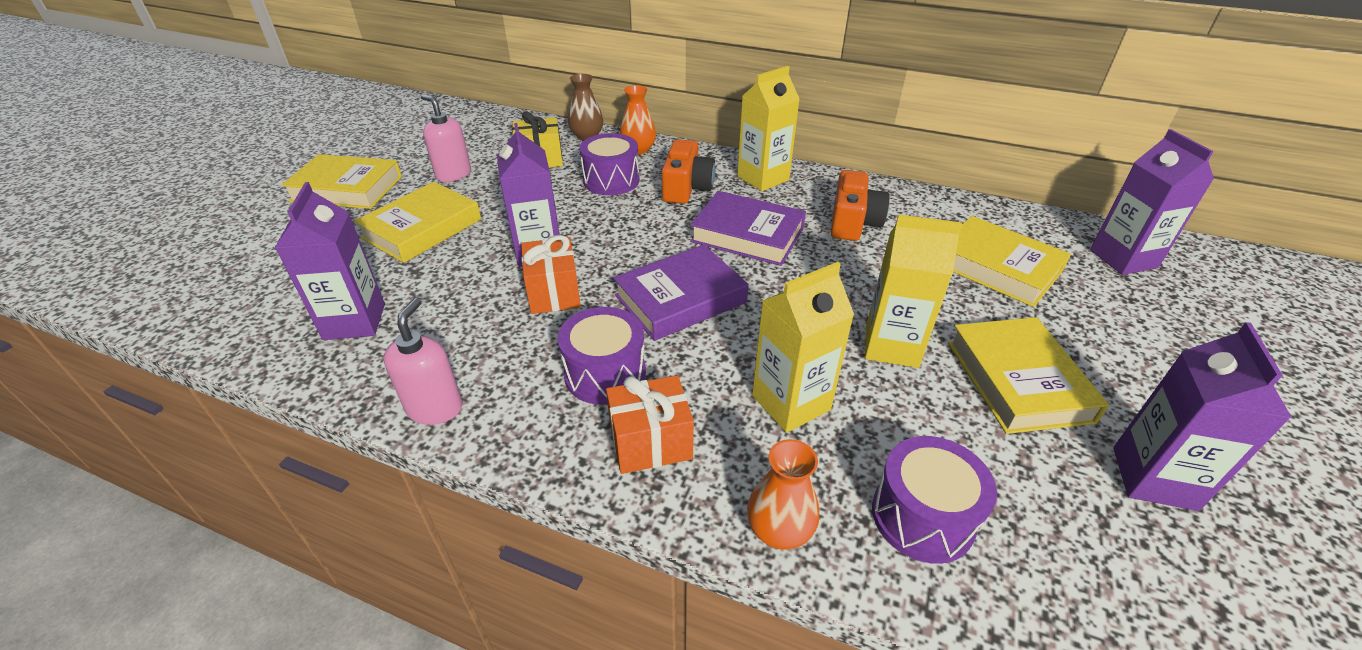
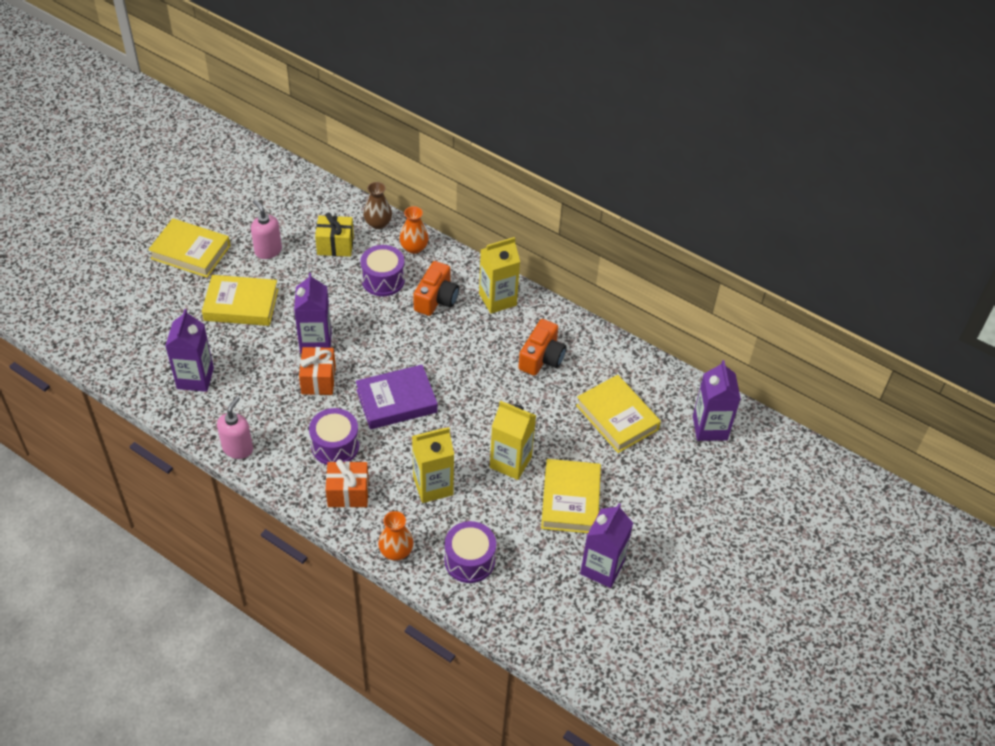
camera: 10 degrees right, 10 degrees up
(422, 229) = (241, 305): yellow book -> yellow book turned 45 degrees clockwise
(747, 235) = (462, 355): purple book -> none

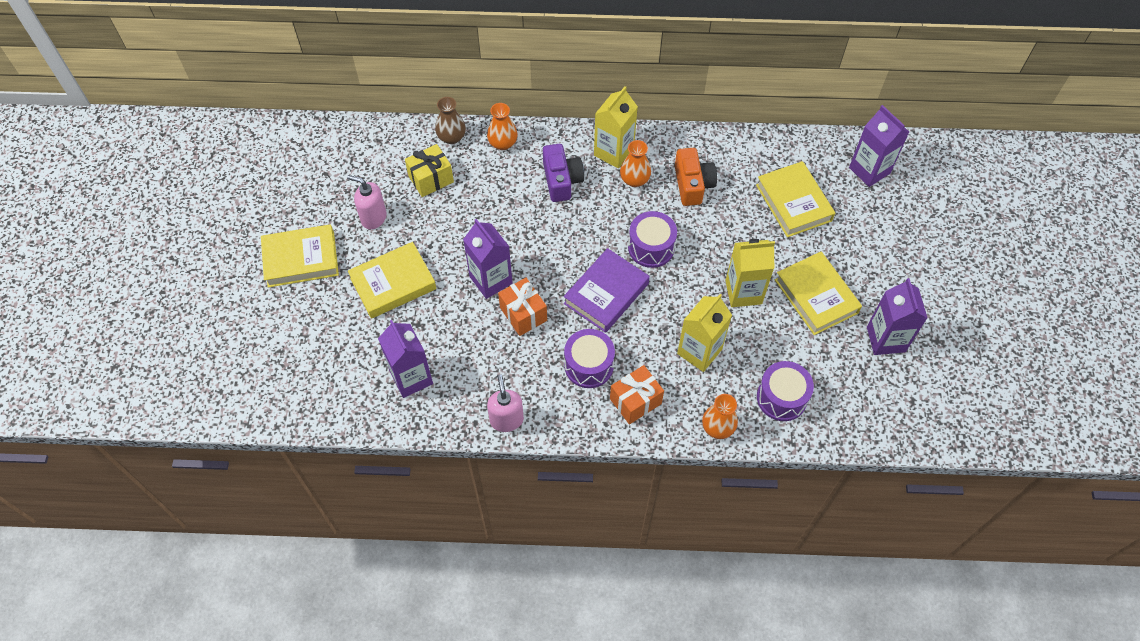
camera: 30 degrees left, 10 degrees up
(383, 280) = (501, 188): purple drum -> purple drum (651, 247)
(436, 299) = (561, 180): orange camera -> purple camera
(496, 329) = (634, 180): none -> orange vase
(617, 417) = (793, 203): yellow book -> yellow book turned 45 degrees clockwise

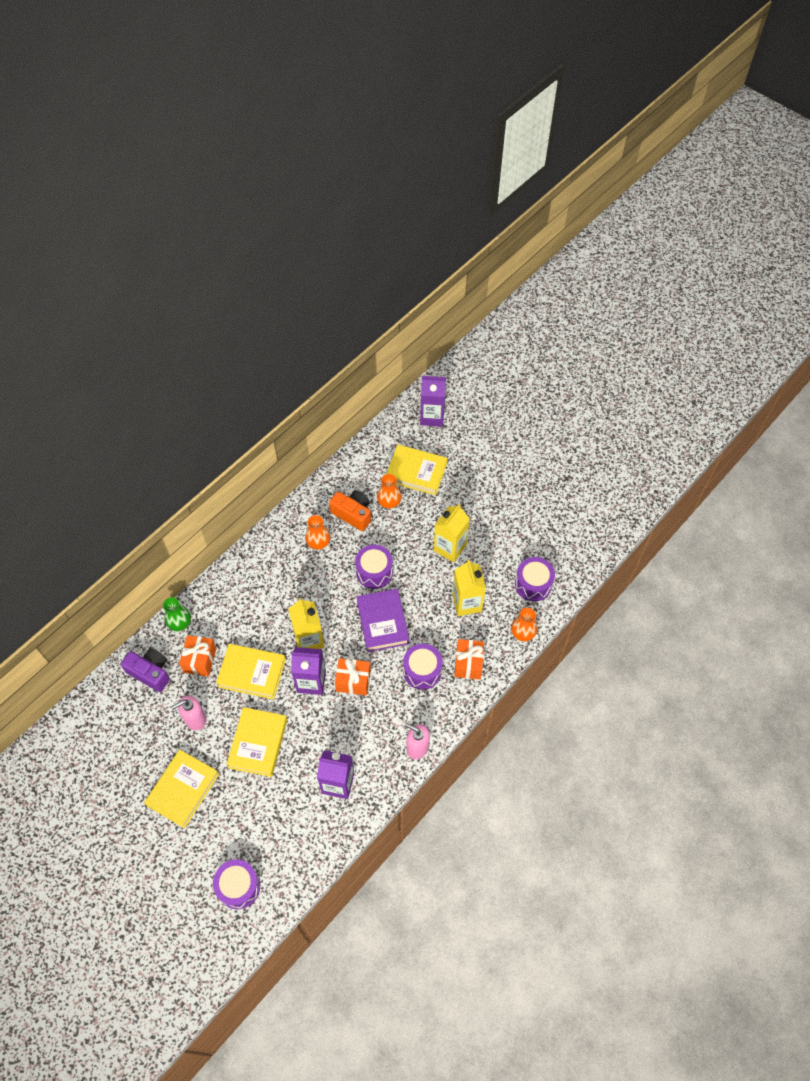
camera: 50 degrees left, 0 degrees up
(248, 371) = (238, 886): none -> purple drum
(431, 179) = (200, 660): yellow gift -> orange gift
(451, 137) = (180, 623): brown vase -> green vase
(503, 143) = (216, 596): orange vase -> orange vase (389, 502)
(561, 180) = (278, 583): purple camera -> purple camera (150, 672)
(613, 152) = (287, 538): yellow carton -> yellow carton (309, 639)
(816, 296) = (486, 513): yellow book -> yellow book (252, 673)
(886, 339) = (543, 502): purple carton -> none

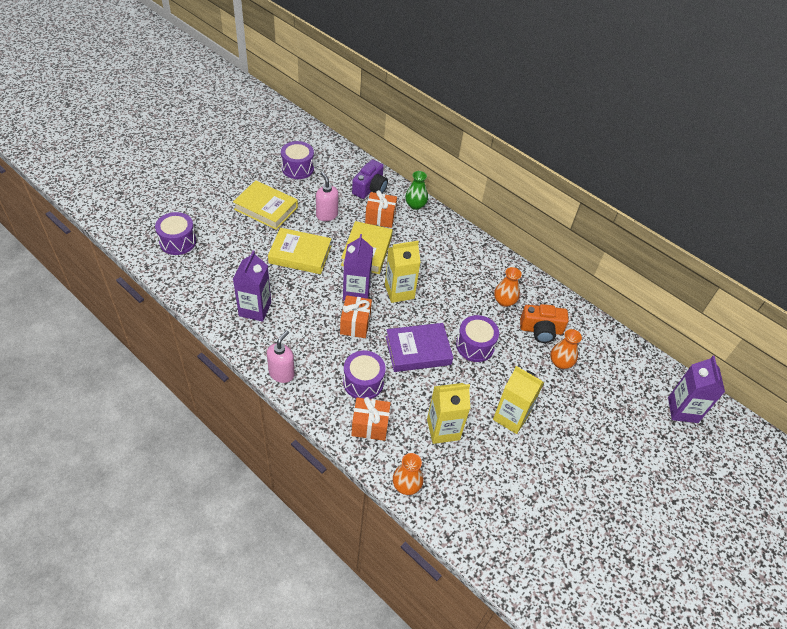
camera: 85 degrees right, 10 degrees down
(353, 514) = (541, 330): orange camera -> orange camera turned 60 degrees clockwise
(416, 472) = (603, 390): yellow book -> none
(533, 584) = (470, 503): purple drum -> purple drum (298, 168)

